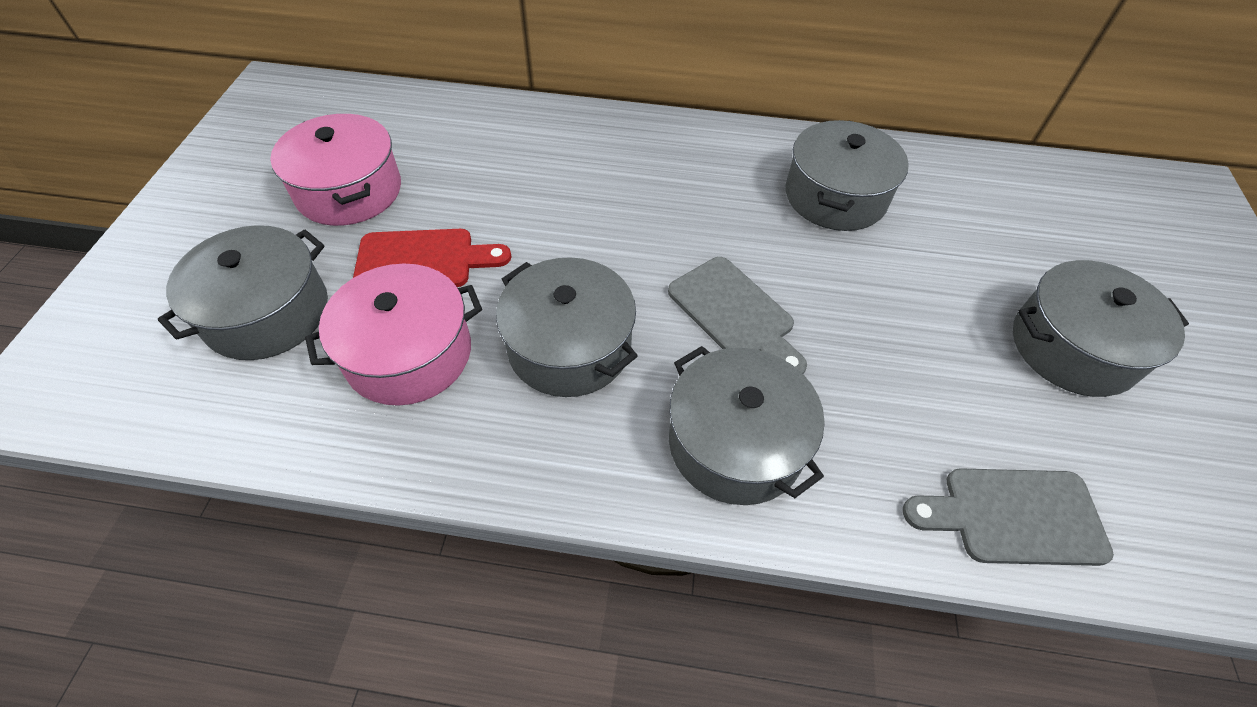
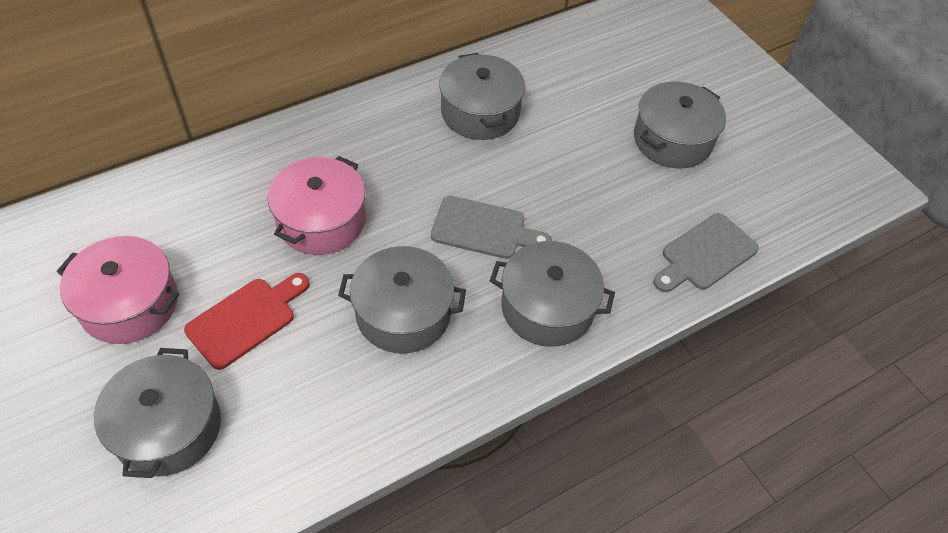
camera: 40 degrees left, 0 degrees up
(409, 354) = (303, 386): pink pot -> pink pot (321, 221)

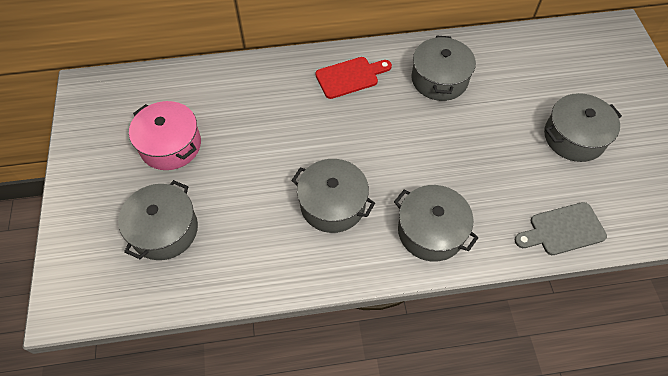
camera: 25 degrees right, 5 degrees up
(246, 319) = (234, 177): red cutting board -> red cutting board (350, 77)
(321, 221) = (304, 126): pink pot -> none
(484, 229) = (409, 163): grey cutting board -> none

